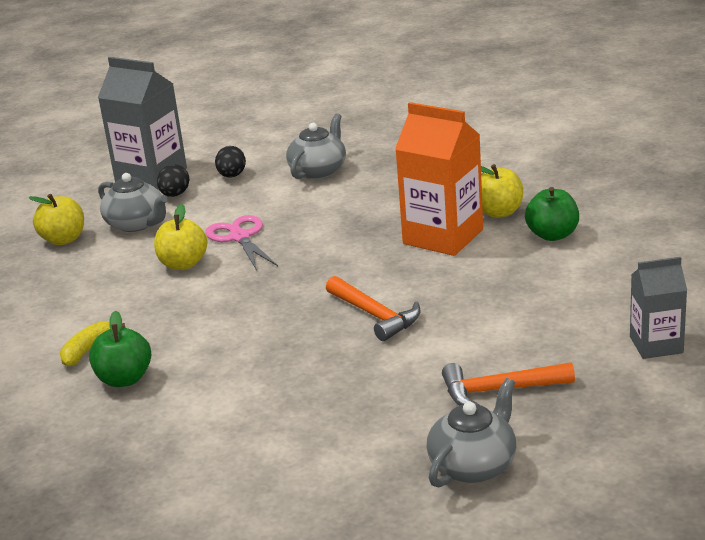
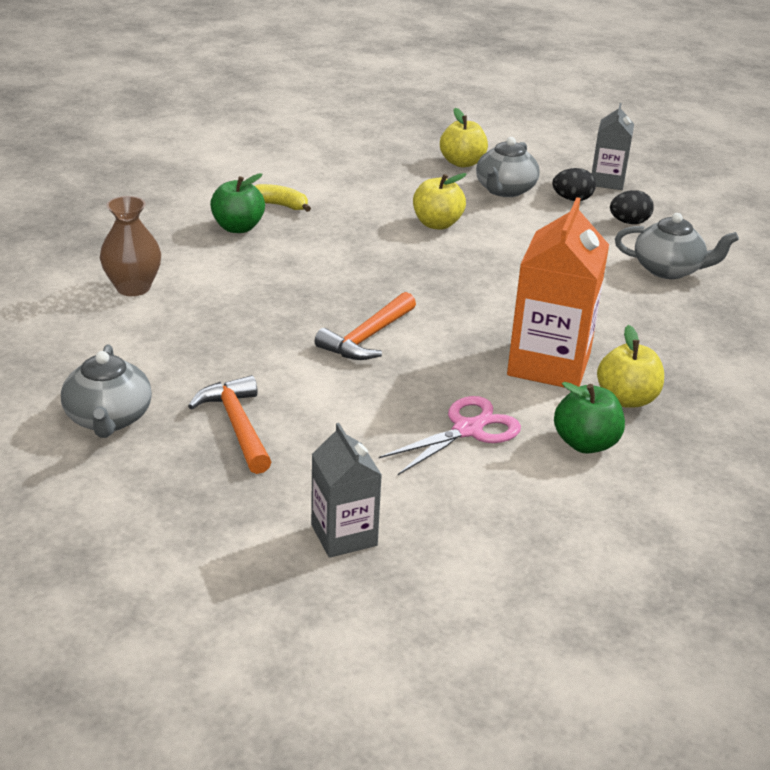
camera: 70 degrees right, 5 degrees up
(151, 175) = (607, 181): grey carton -> grey carton, size x0.59
(224, 451) = (133, 287): none -> brown vase
(240, 237) = (499, 245): pink scissors -> pink scissors (467, 430)
(473, 465) = (108, 419): grey teapot -> grey teapot turned 60 degrees clockwise

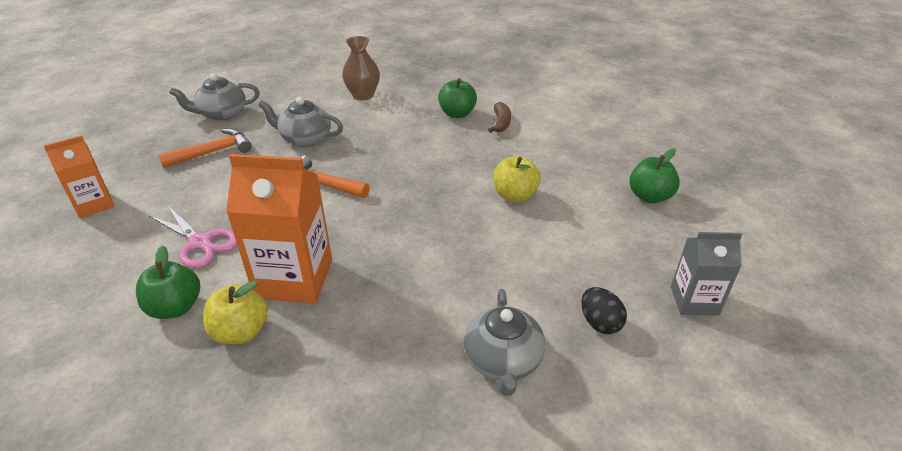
camera: 80 degrees right, 5 degrees up
(279, 205) = (500, 123): yellow banana -> brown banana
(344, 535) = (94, 204): grey carton -> orange carton
(462, 163) = (649, 197): yellow apple -> green apple
(505, 190) = (611, 227): grey teapot -> grey teapot (305, 138)
(572, 199) = (625, 275): black egg -> none

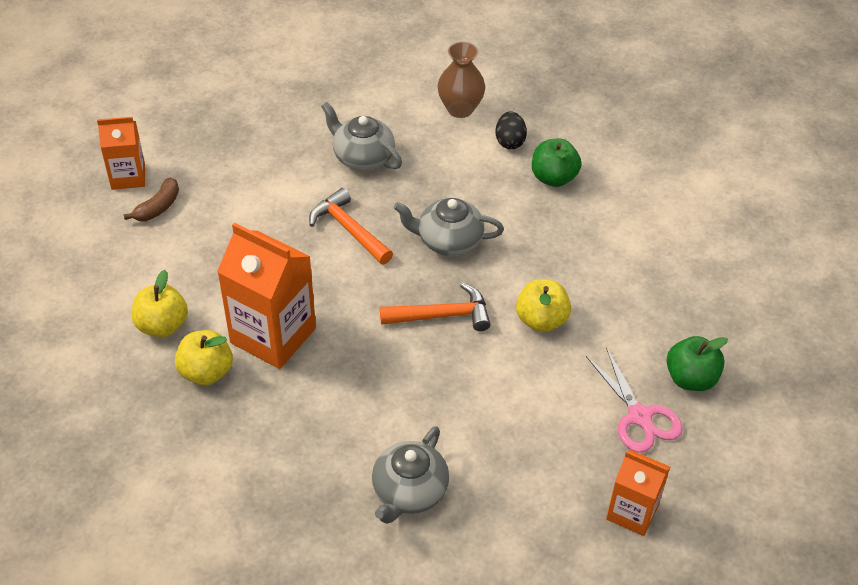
camera: 25 degrees right, 10 degrees up
(175, 307) = (162, 325): green apple -> yellow apple
(200, 242) = (207, 261): pink scissors -> pink scissors (639, 416)
(212, 152) = (260, 144): orange hammer -> orange hammer (442, 315)
(222, 114) = (290, 87): grey teapot -> grey teapot (448, 241)
(500, 123) = (596, 211): brown banana -> brown banana (158, 207)
(599, 323) = (521, 494): black egg -> black egg (510, 141)
(694, 301) = (632, 512): grey carton -> orange carton

